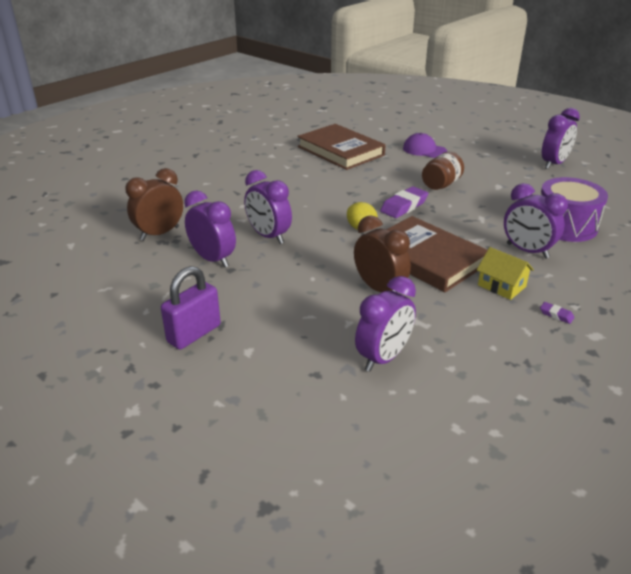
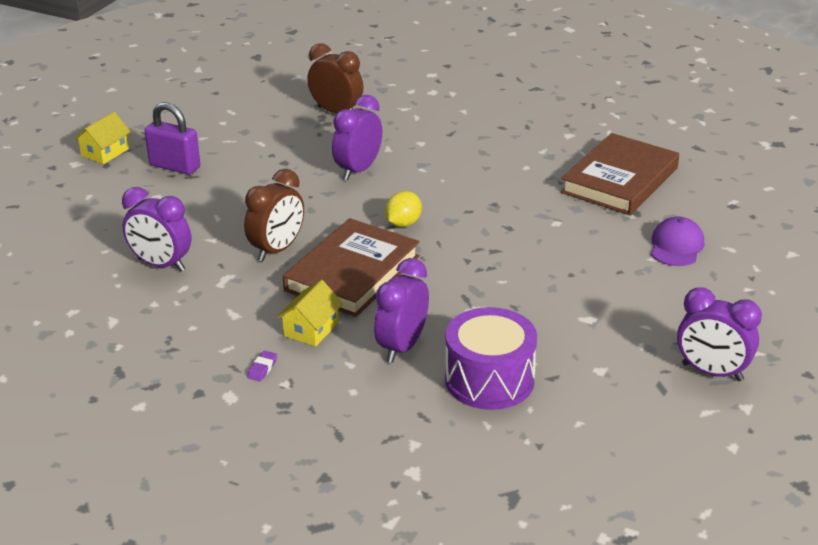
camera: 75 degrees right, 0 degrees up
(124, 383) = (105, 152): none -> yellow house
(213, 259) = (299, 149): purple clock -> none
(404, 206) = (477, 246): purple eraser -> none
(441, 185) = (561, 269): brown jar -> none

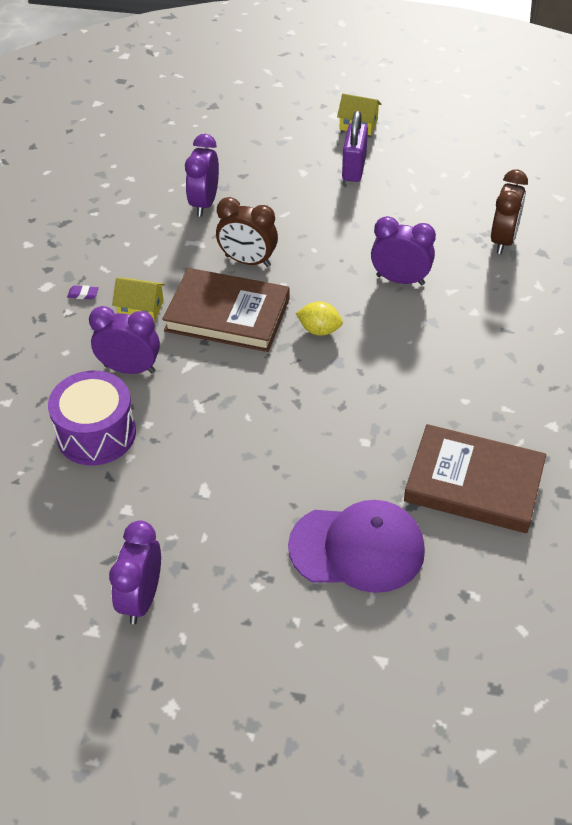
camera: 75 degrees right, 15 degrees up
(676, 246) = (357, 548): purple cap -> purple cap, size x1.72

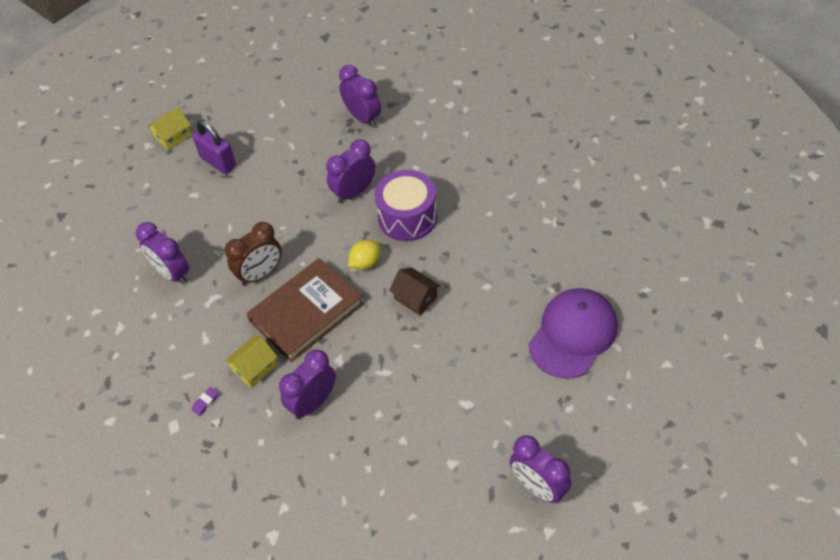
camera: 55 degrees left, 5 degrees up
(96, 434) = (364, 454): purple drum -> purple drum (407, 217)
(305, 389) = (415, 298): none -> brown house
(474, 483) = (560, 244): brown book -> none
(503, 240) = (363, 117): brown clock -> purple clock

